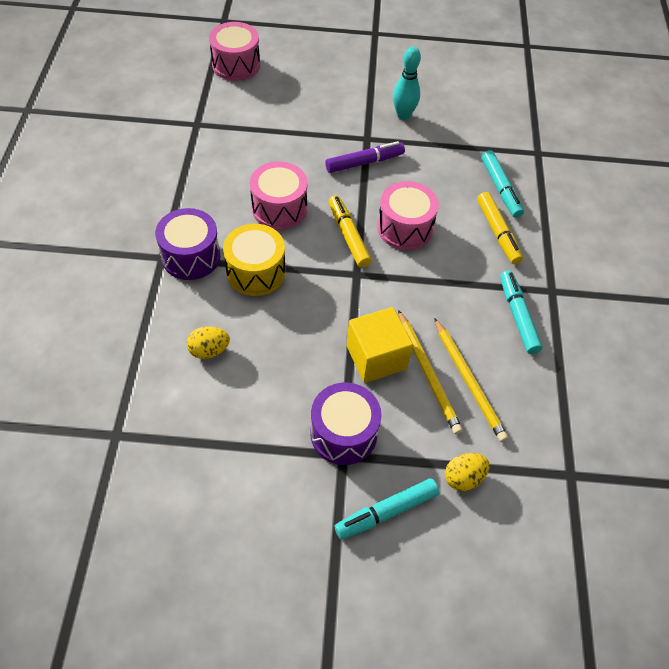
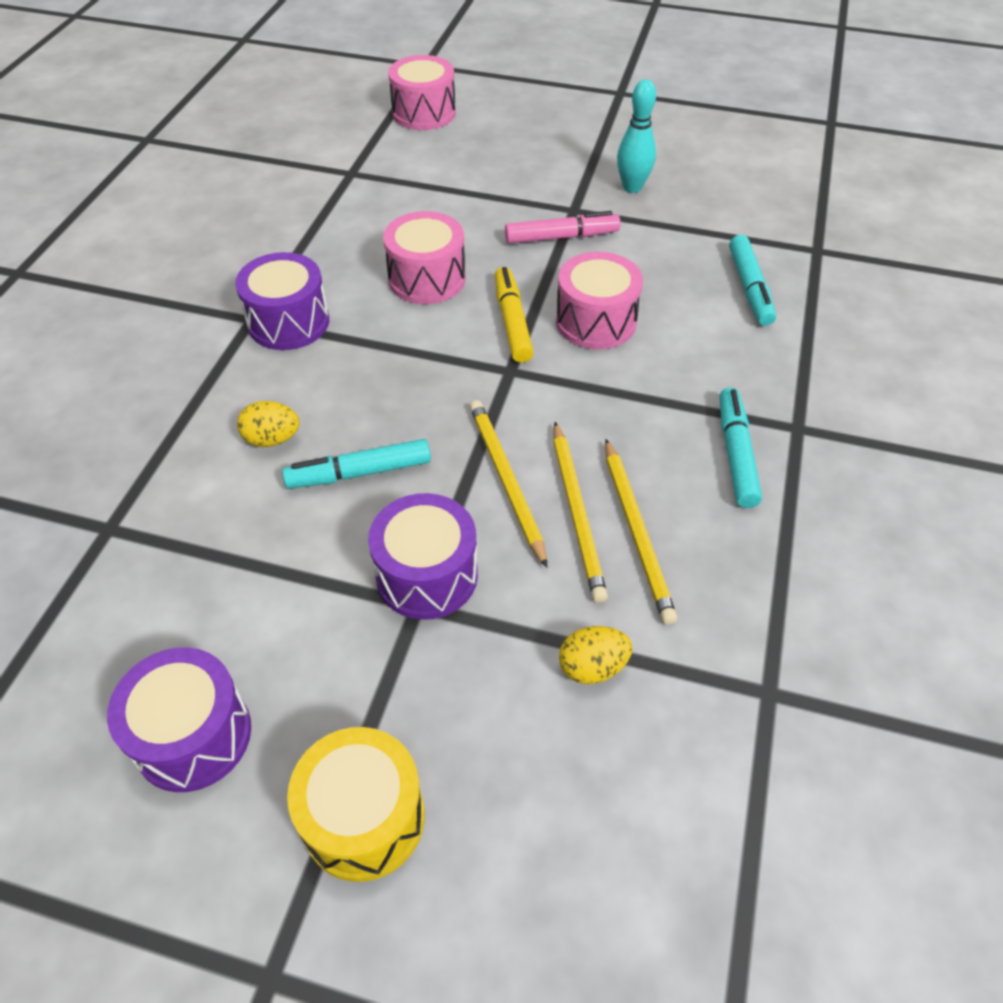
camera: 15 degrees right, 5 degrees down
(226, 569) = (193, 735): none -> purple drum
(256, 272) = (369, 351): yellow drum -> yellow drum (364, 818)
(364, 162) = (561, 237): purple marker -> pink marker
(376, 357) = (506, 480): yellow cube -> yellow pencil
(386, 512) = (458, 696): turquoise marker -> turquoise marker (359, 473)
(497, 232) = (732, 342): yellow marker -> none

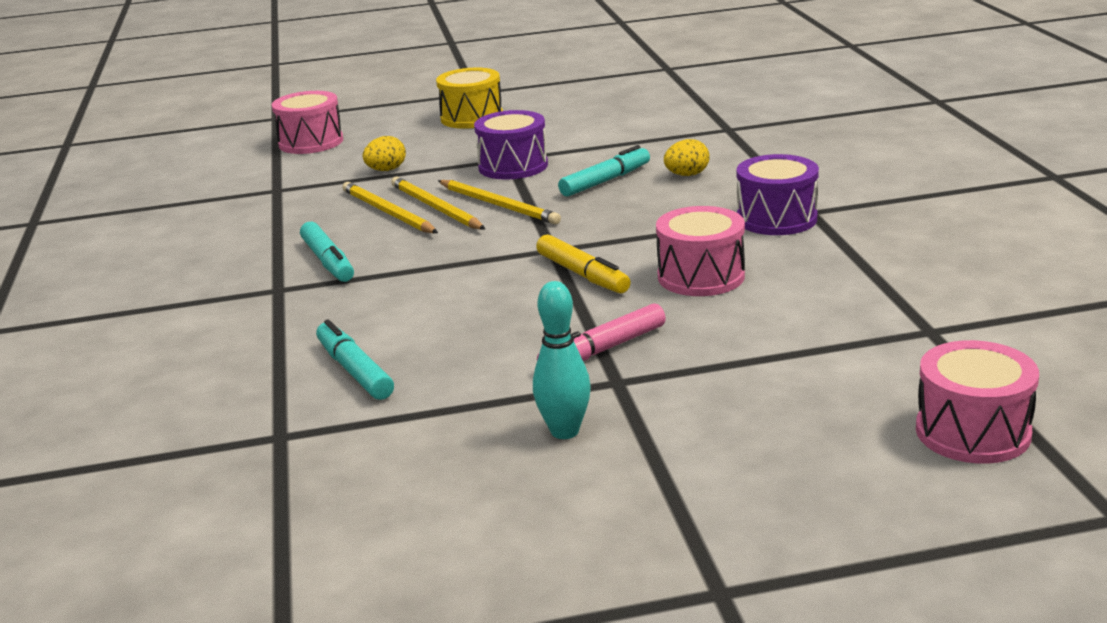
camera: 155 degrees right, 25 degrees down
(193, 735) = (578, 109): purple drum -> none
(595, 321) = (503, 298): pink drum -> pink drum (311, 142)

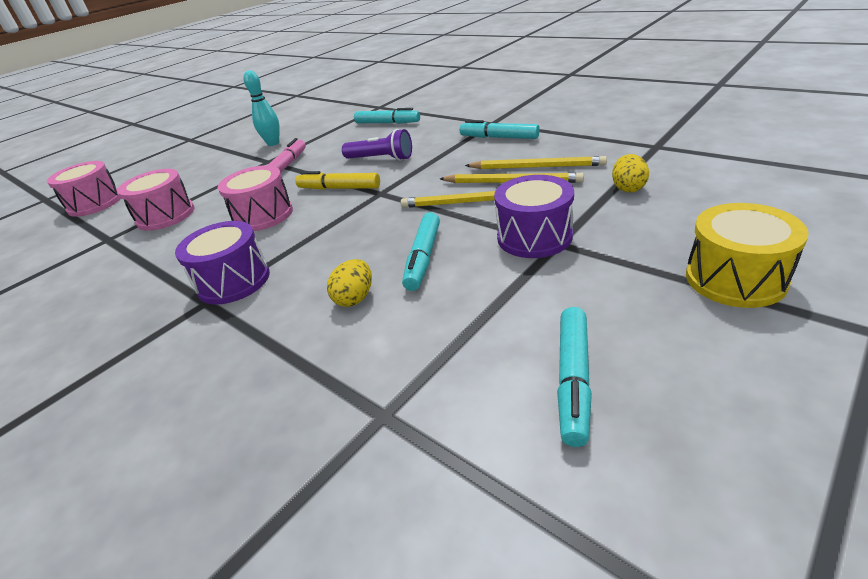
camera: 145 degrees right, 10 degrees up
(311, 142) = (775, 179): pink drum -> pink drum (166, 215)
(480, 297) = (381, 159): none -> purple flashlight
(621, 114) = (573, 380): none -> turquoise marker

